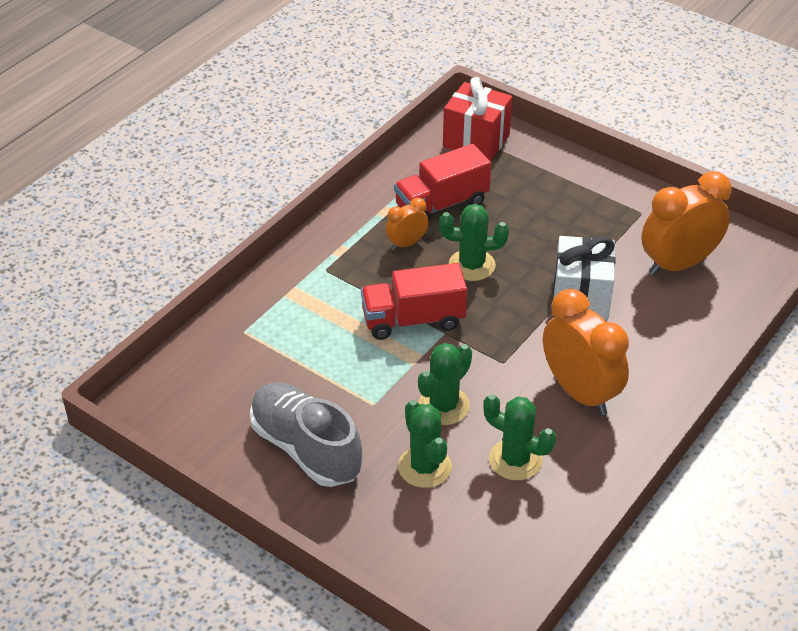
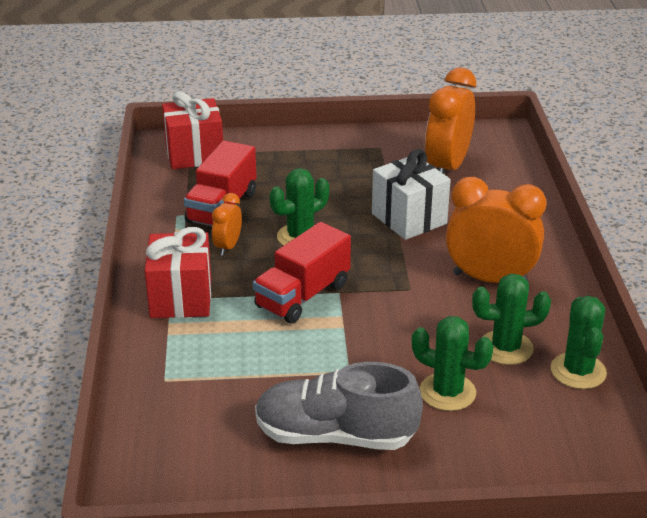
camera: 40 degrees left, 10 degrees down
(324, 270) = (181, 298): none -> red gift
(444, 406) = (405, 342): green cactus -> green cactus (578, 371)

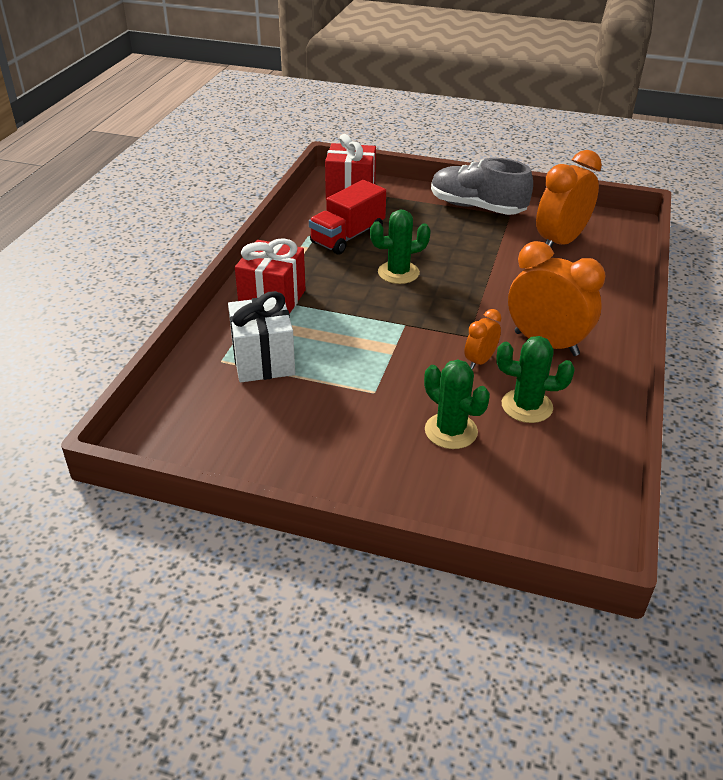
camera: 20 degrees right, 5 degrees up
(228, 247) = (334, 268): orange clock -> orange clock (480, 361)
(302, 296) = (372, 320): red truck -> none
(335, 435) = (331, 442): grey shoe -> grey shoe (477, 207)
(409, 219) = (501, 277): white gift -> white gift (263, 360)
(578, 371) = (584, 444): green cactus -> none

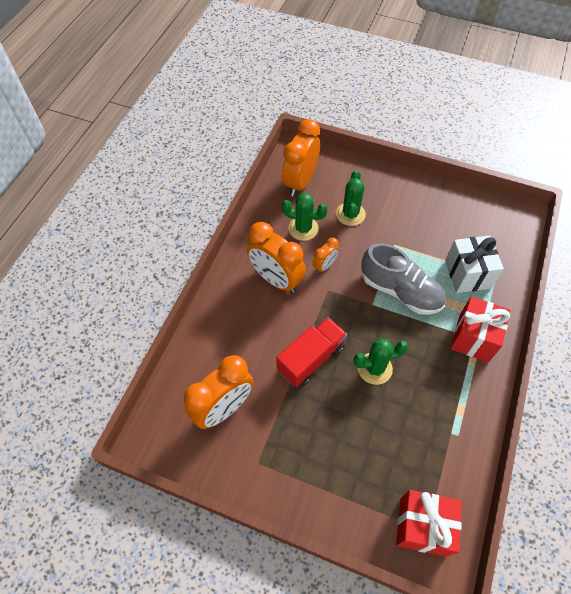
camera: 175 degrees left, 20 degrees up
(348, 237) = (420, 429): red truck -> red truck (311, 359)
(451, 431) = (350, 214): green cactus -> green cactus turned 45 degrees clockwise
(477, 207) = (288, 481): grey shoe -> grey shoe (400, 291)
(557, 481) = (300, 182): none -> orange clock

